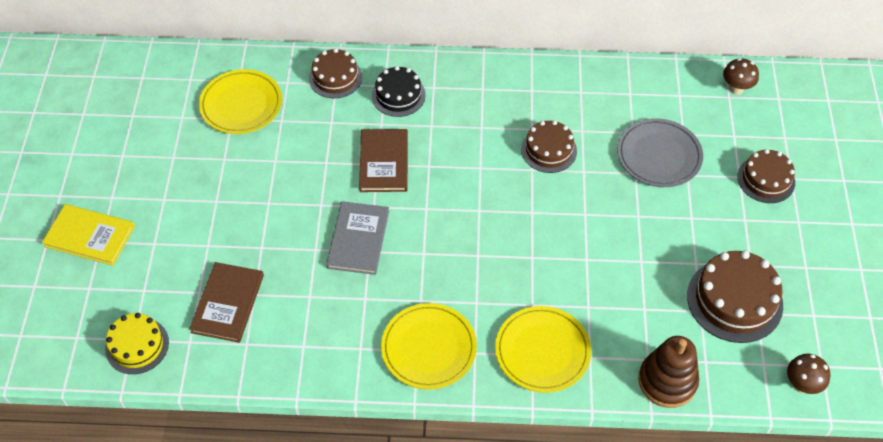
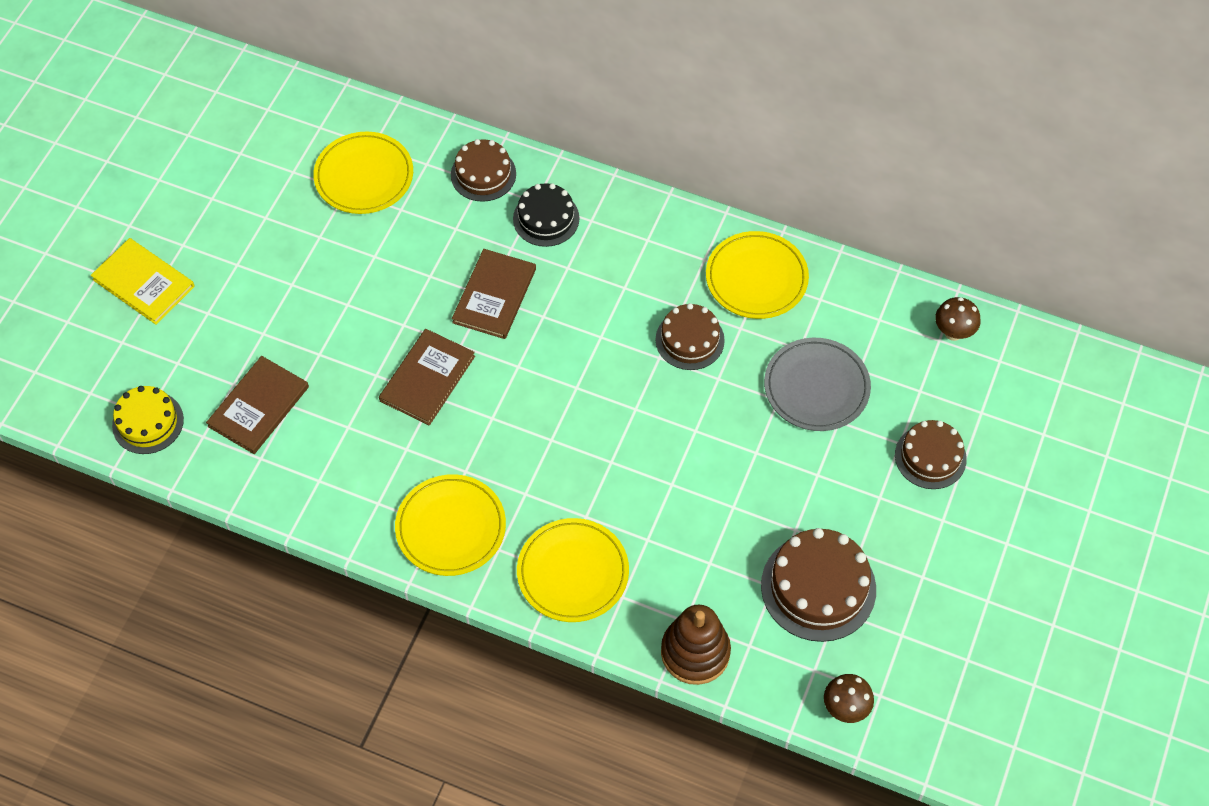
camera: 20 degrees right, 5 degrees up
(358, 239) = (427, 378): grey book -> brown book
(576, 92) = (756, 278): none -> yellow plate

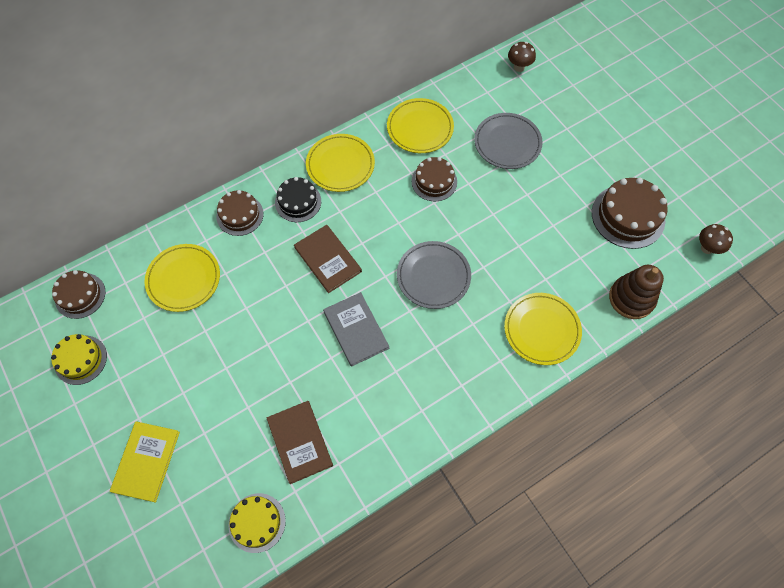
camera: 55 degrees left, 5 degrees up
(143, 283) = (146, 461): yellow book -> yellow book turned 60 degrees counterclockwise
(207, 151) = (80, 360): none -> yellow cake
(427, 378) = (356, 330): brown book -> grey book
(451, 527) = (467, 378): yellow plate -> yellow plate (340, 165)
(556, 416) = (433, 276): none -> grey plate
(930, 457) = (584, 121): brown cake -> brown cake (80, 295)

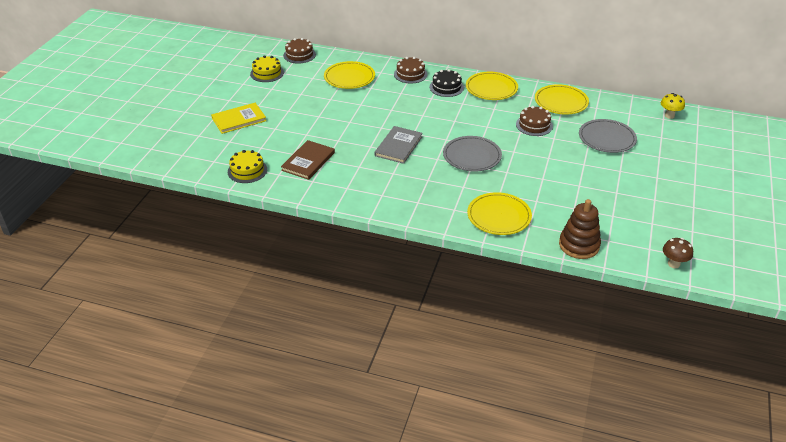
camera: 50 degrees right, 25 degrees down
(327, 259) = (427, 115): brown book -> none
(519, 67) = (669, 116): brown mushroom -> yellow mushroom
(628, 216) = (638, 214): brown cake -> none

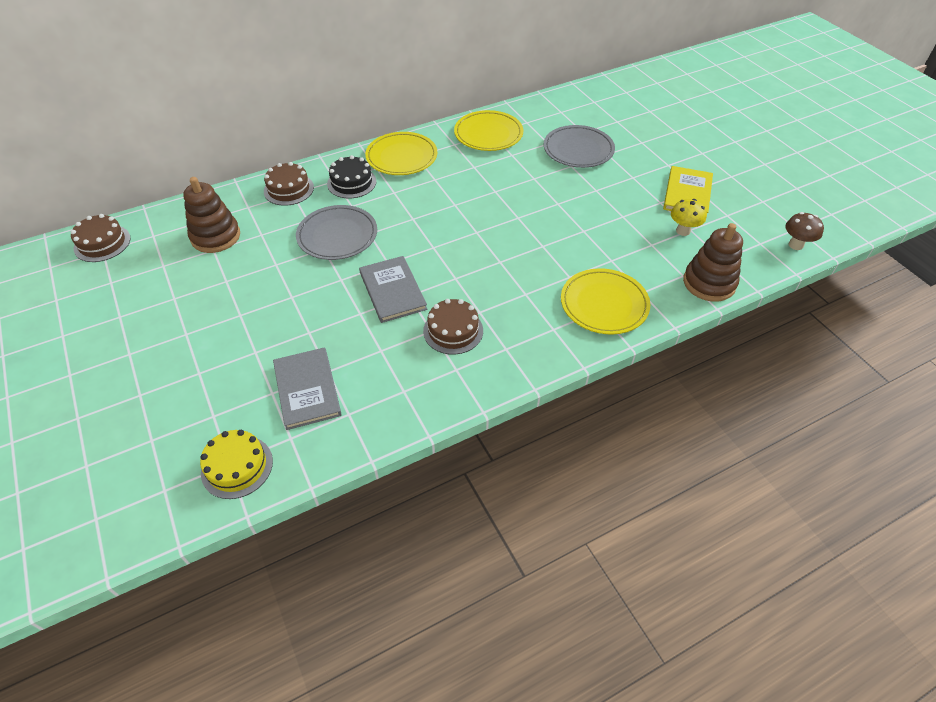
camera: 45 degrees left, 10 degrees up
(239, 119) = (124, 395): yellow book -> yellow book (687, 193)
(267, 73) = (83, 297): yellow cake -> none
(308, 161) = (307, 389): brown book -> grey book
(349, 78) = (215, 236): yellow plate -> brown stacking toy
(472, 156) = (486, 250): grey plate -> grey plate (337, 236)
(534, 125) = (497, 175): brown cake -> brown cake (453, 331)
(669, 116) = (595, 96): yellow mushroom -> yellow mushroom (683, 231)

